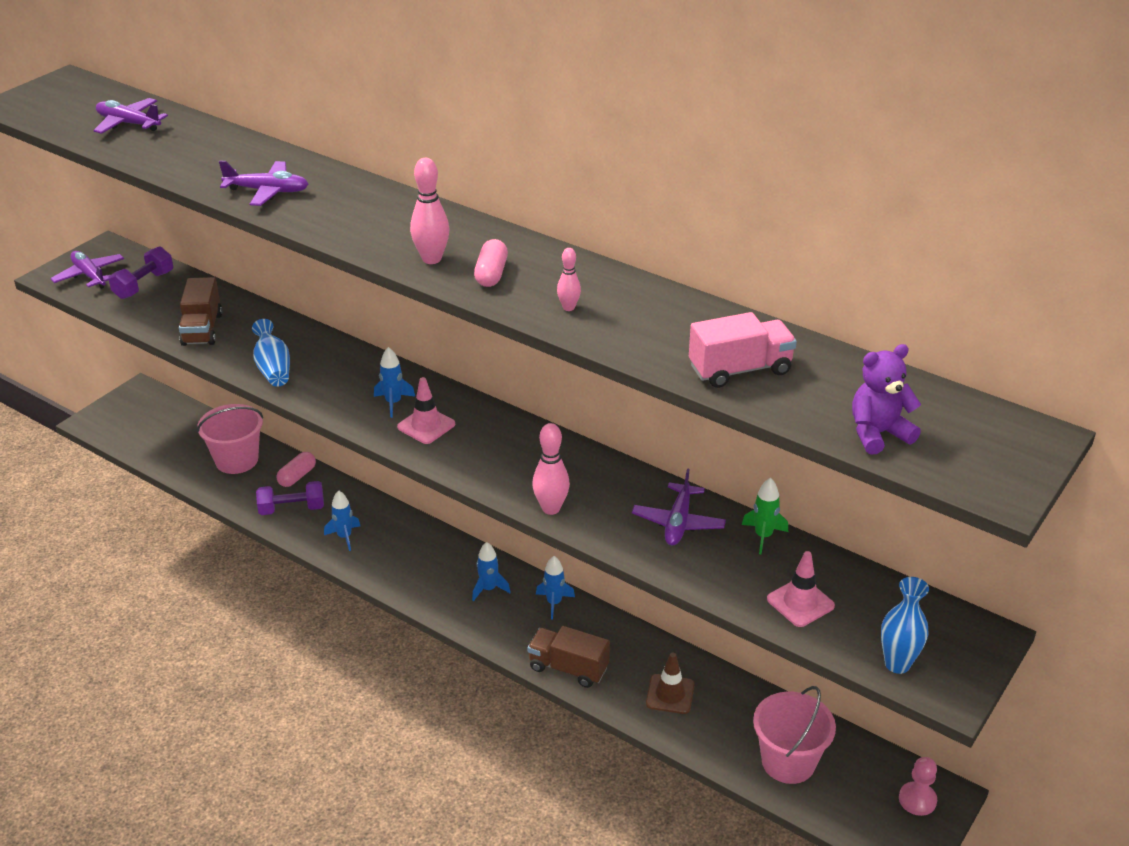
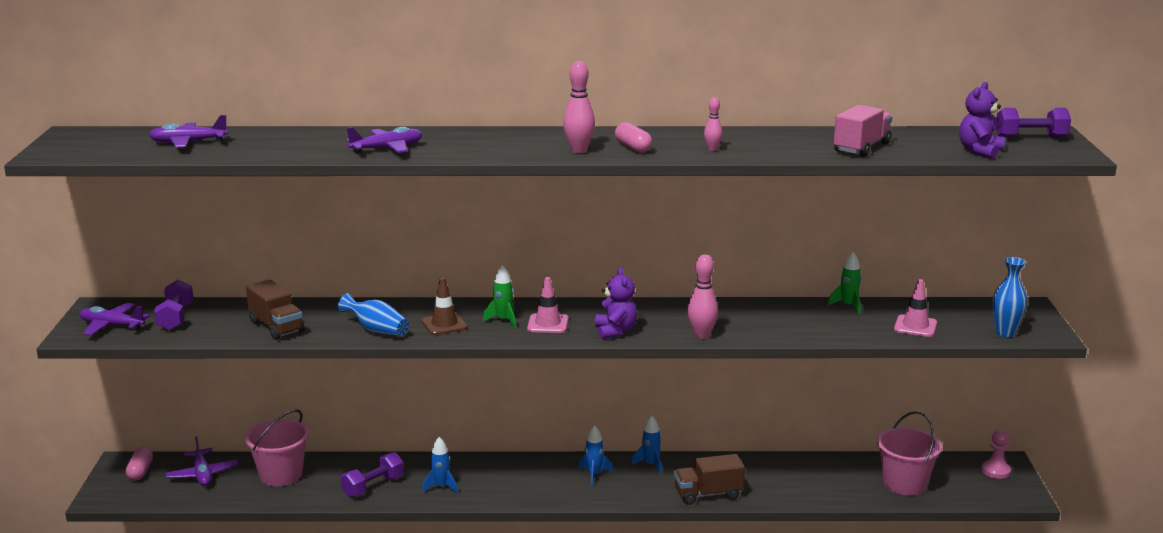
camera: 35 degrees left, 15 degrees down
(297, 476) = (350, 466): pink capsule -> pink capsule (140, 471)
(393, 403) = (503, 320): blue rocket -> green rocket
(475, 464) = (615, 331): none -> purple teddy bear
(670, 694) = (791, 481): brown traffic cone -> brown traffic cone (444, 324)
(678, 522) = (790, 316): purple plane -> purple plane (202, 474)
(992, 433) = (1030, 137): none -> purple dumbbell

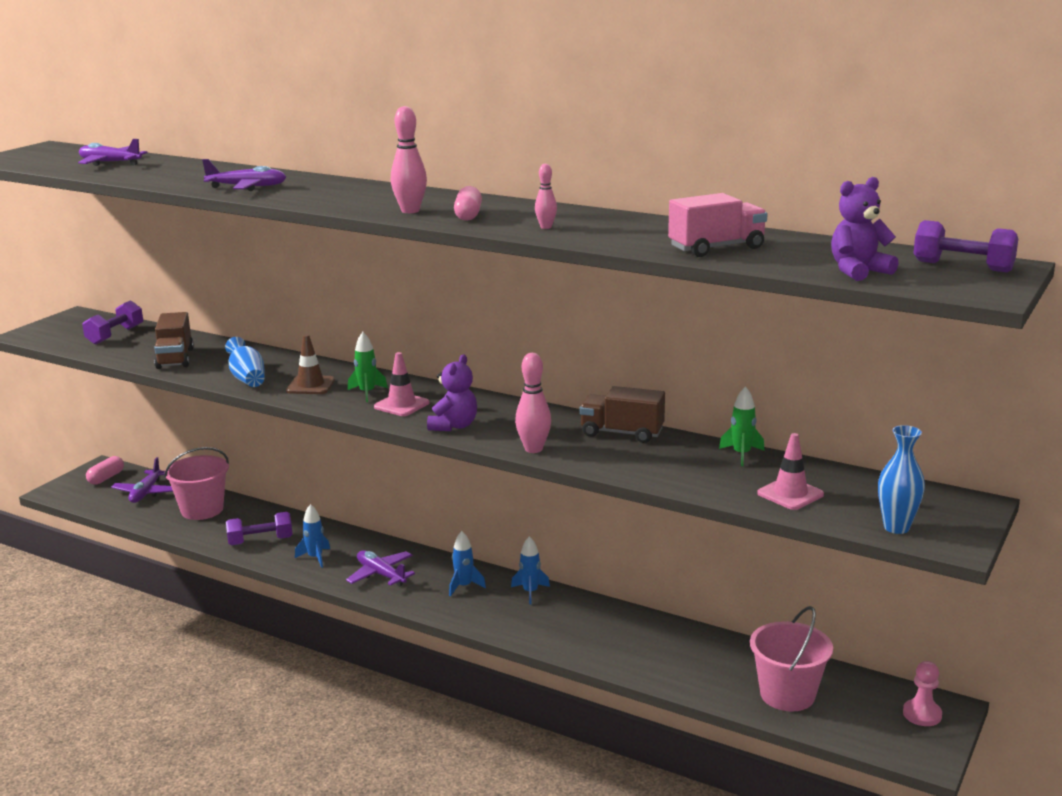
camera: 30 degrees right, 0 degrees up
(112, 326) = (62, 332): purple plane -> purple plane (381, 575)
(708, 494) = (553, 639): brown truck -> brown truck (622, 433)

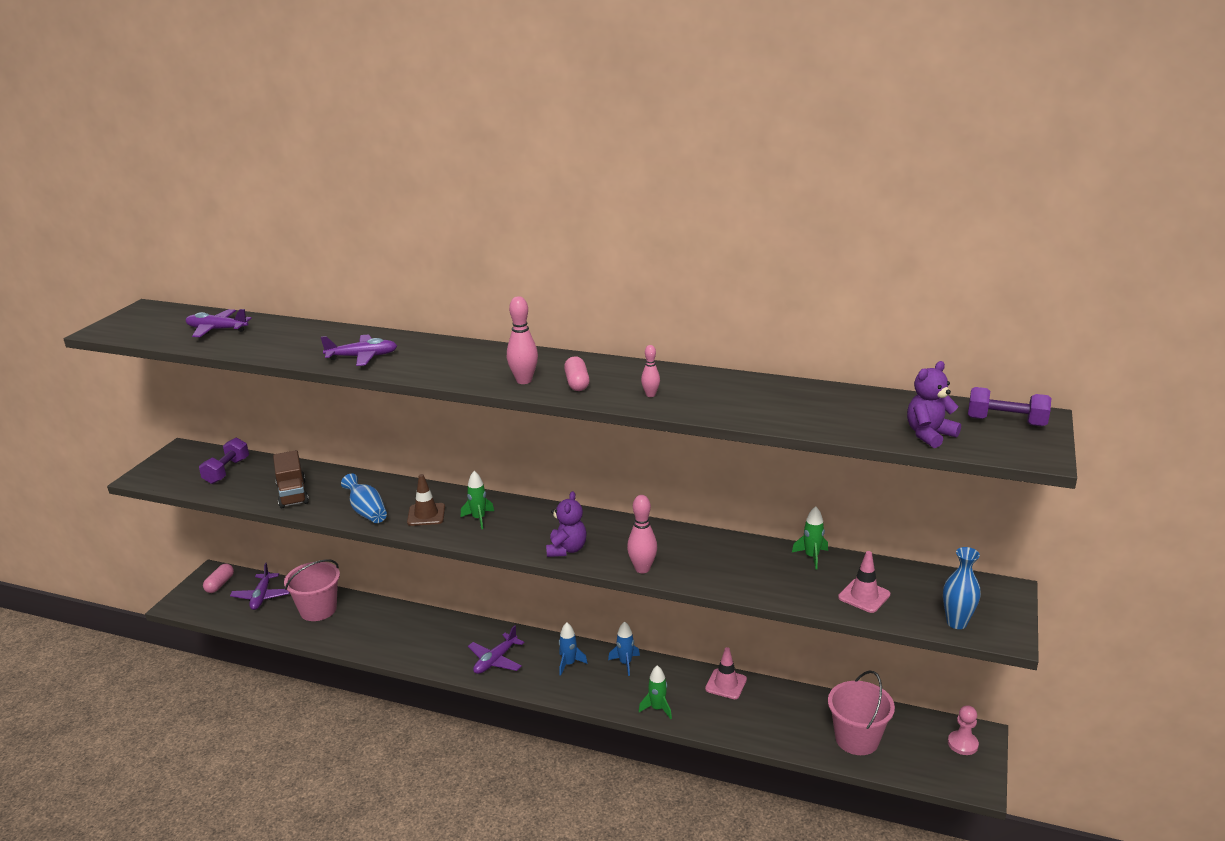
camera: 10 degrees left, 5 degrees up
(260, 541) = (380, 637): purple dumbbell -> none
(315, 558) = (434, 649): blue rocket -> none
(381, 575) = (495, 660): purple plane -> purple plane turned 90 degrees counterclockwise
(401, 405) = (513, 530): pink traffic cone -> pink traffic cone (726, 684)
(552, 639) = (657, 708): none -> green rocket
(622, 433) = (708, 543): brown truck -> none
(716, 248) = (804, 413): pink truck -> none

